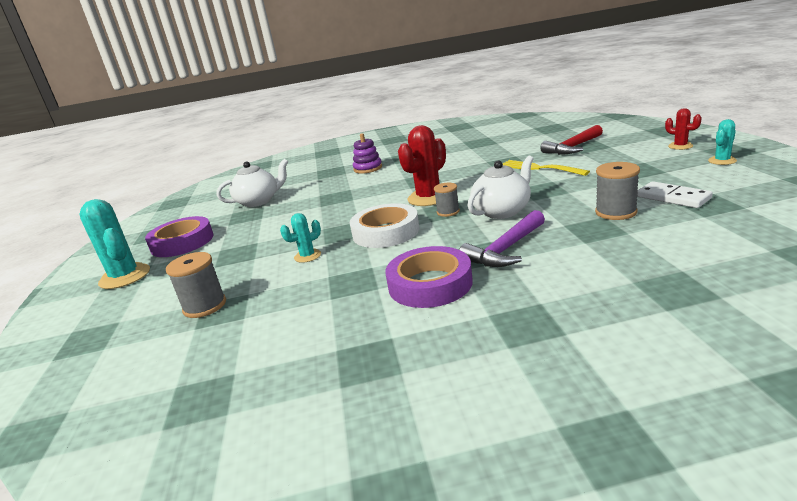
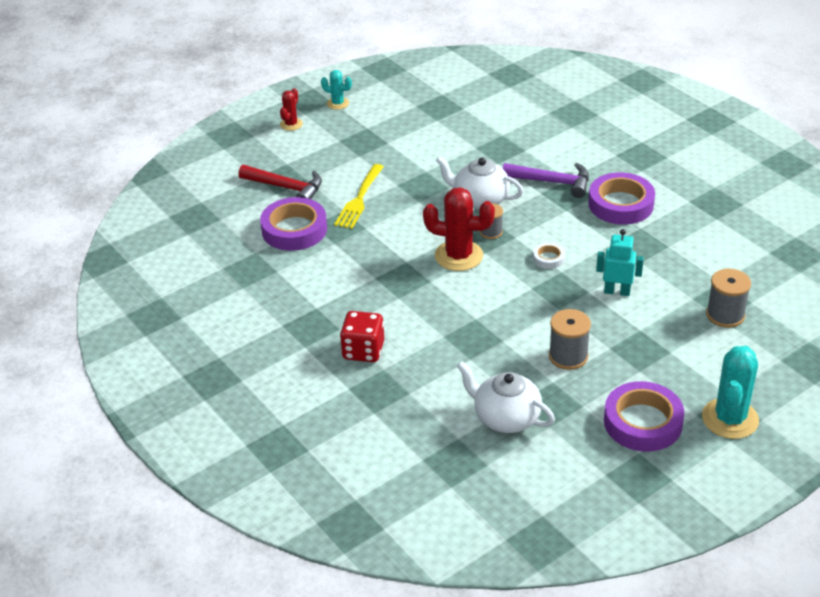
camera: 120 degrees left, 15 degrees up
(307, 256) = (617, 291): turquoise cactus -> turquoise robot
(368, 168) = (363, 350): purple stacking toy -> red dice
(386, 232) = (548, 258): white tape -> white tape, size x0.47
(514, 151) = (294, 229): none -> purple tape
(616, 212) = (466, 143): grey spool -> grey spool (568, 356)
(673, 197) = (429, 121): white domino -> none

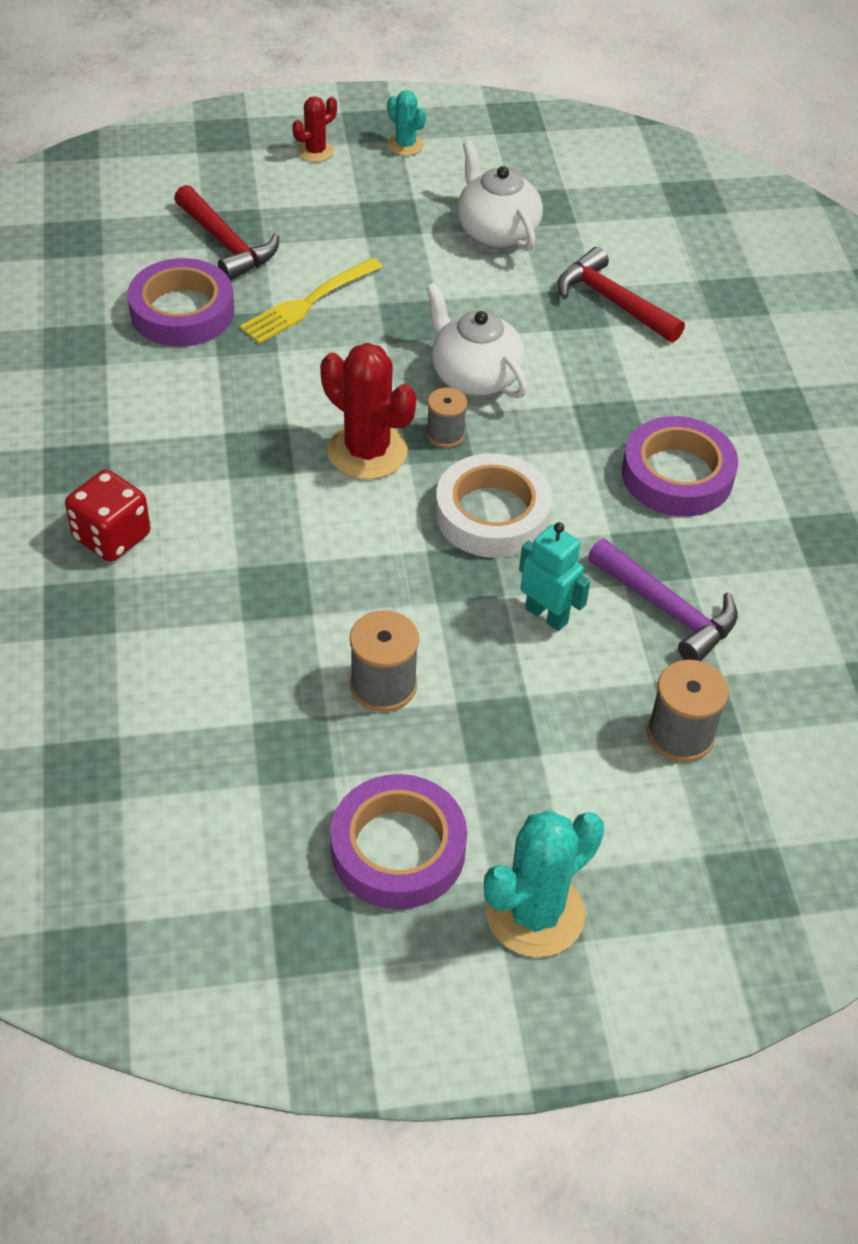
camera: 25 degrees right, 10 degrees up
(505, 417) = (210, 738): white teapot -> white teapot (496, 231)
(516, 138) = (612, 301): none -> red hammer
(548, 258) = (492, 514): white tape -> white tape, size x2.13
(552, 182) = (604, 394): purple hammer -> purple hammer (667, 609)

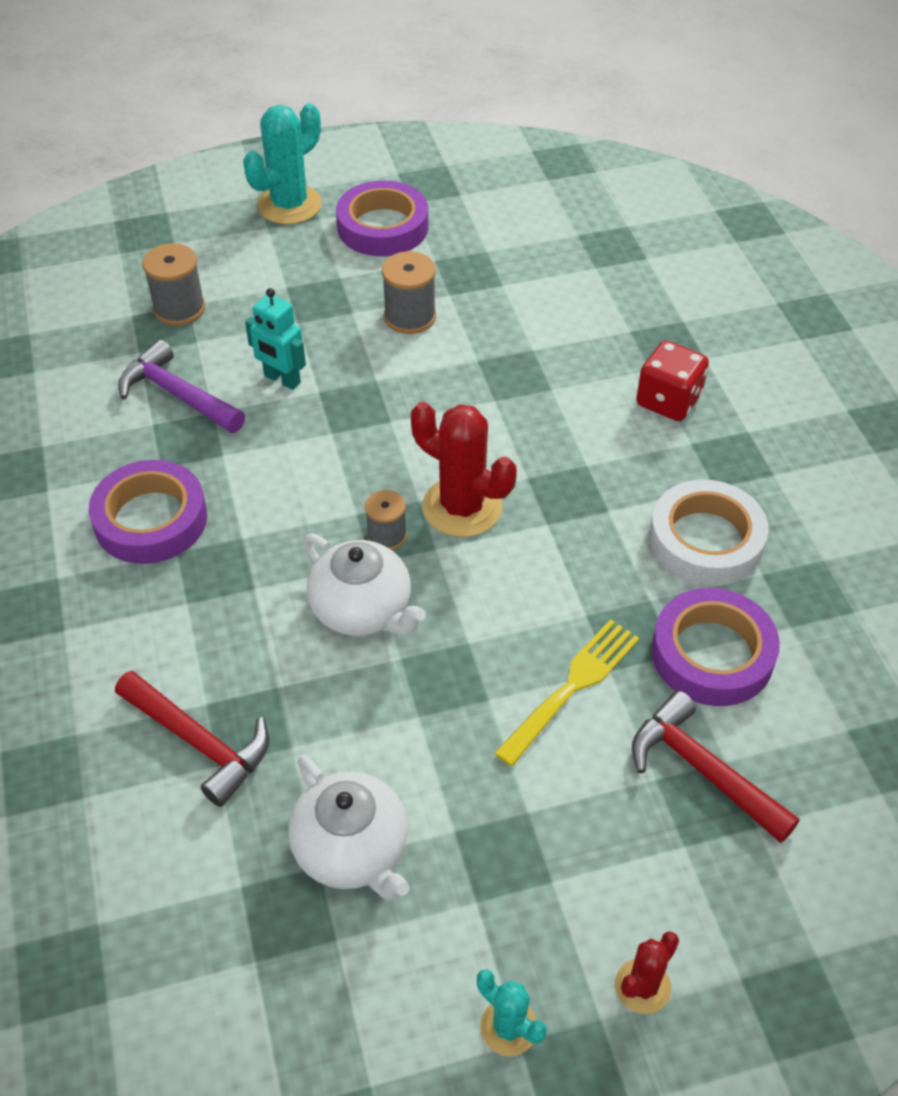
camera: 175 degrees right, 0 degrees up
(492, 514) = (333, 459): white tape -> white tape (705, 540)

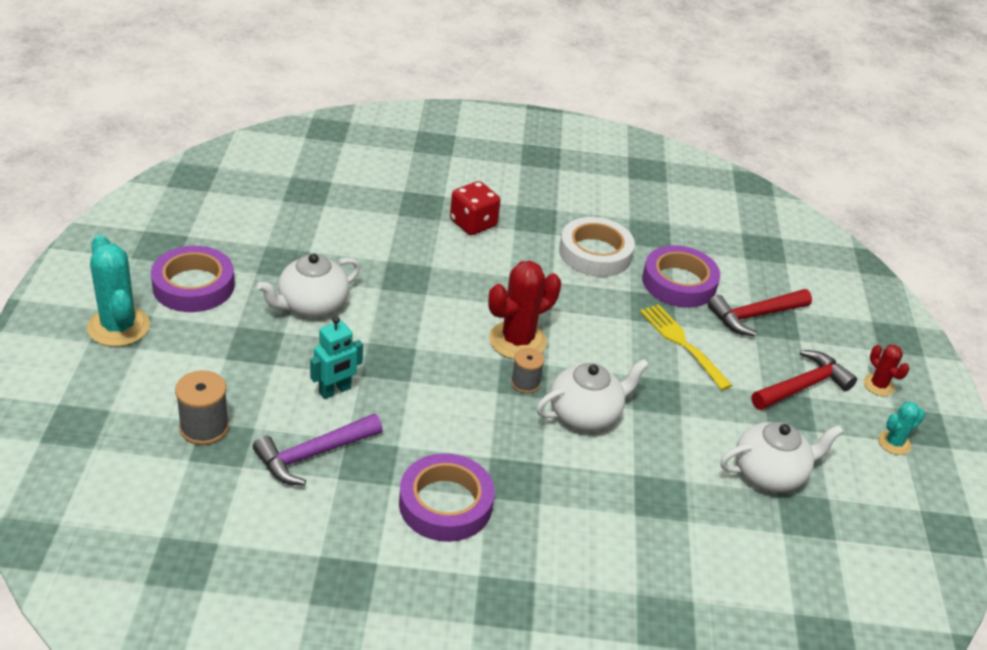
camera: 75 degrees left, 10 degrees down
(199, 742) = (667, 526): red hammer -> red hammer (803, 386)
(410, 317) = (311, 305): grey spool -> white teapot

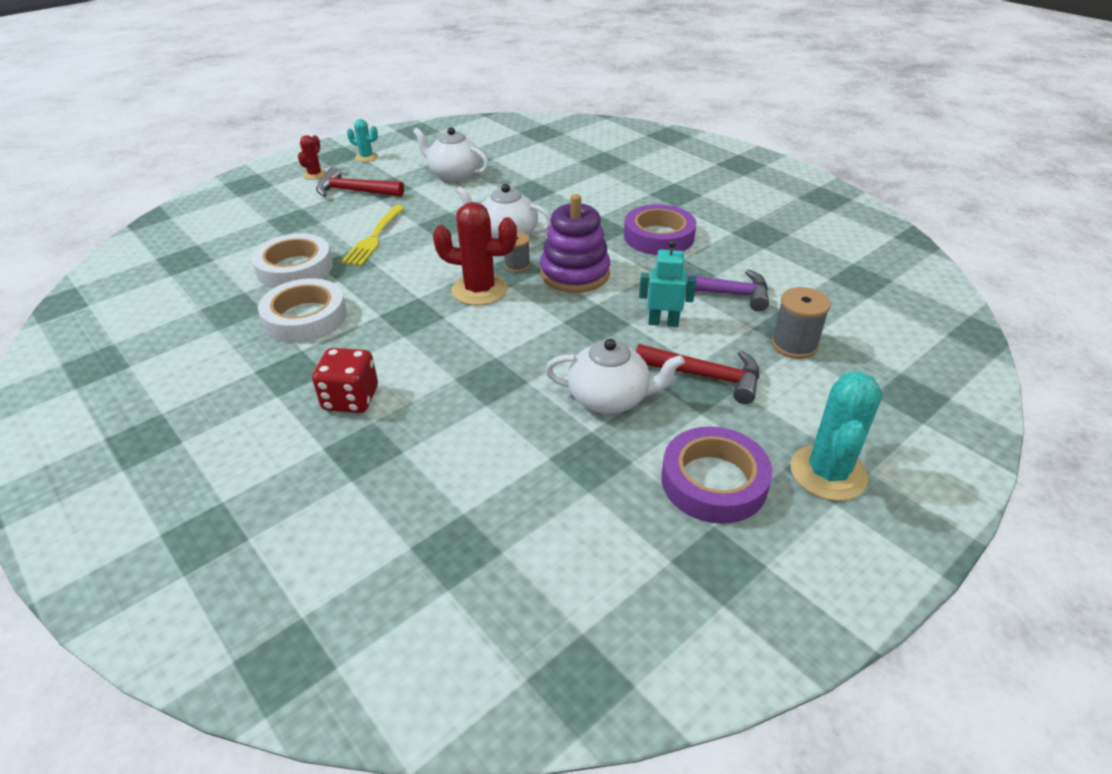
camera: 130 degrees left, 0 degrees up
(466, 402) = (575, 274): none -> purple stacking toy
(679, 283) = (295, 268): purple tape -> white tape
(755, 316) = (296, 229): red hammer -> red hammer (705, 376)

